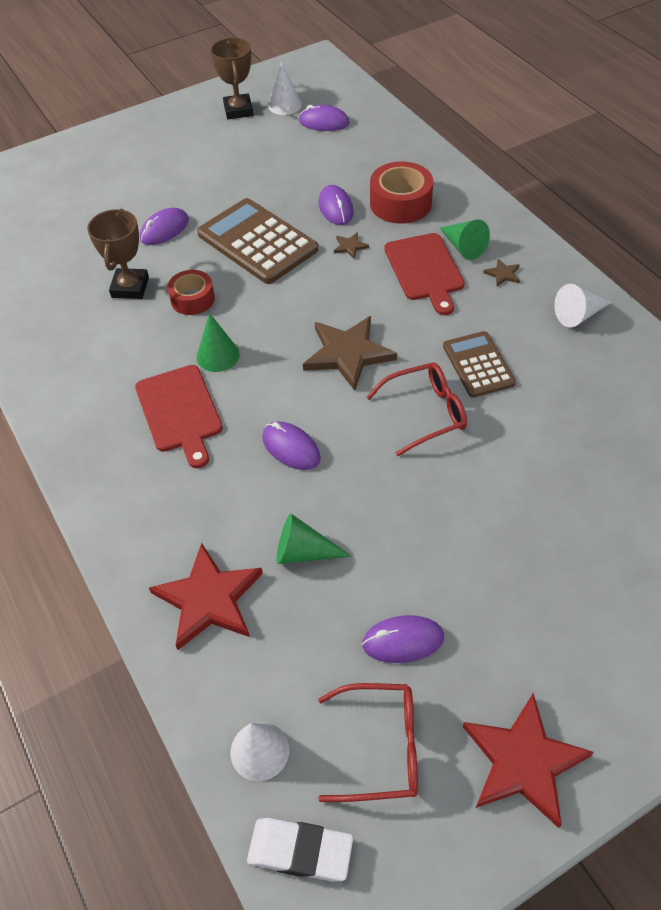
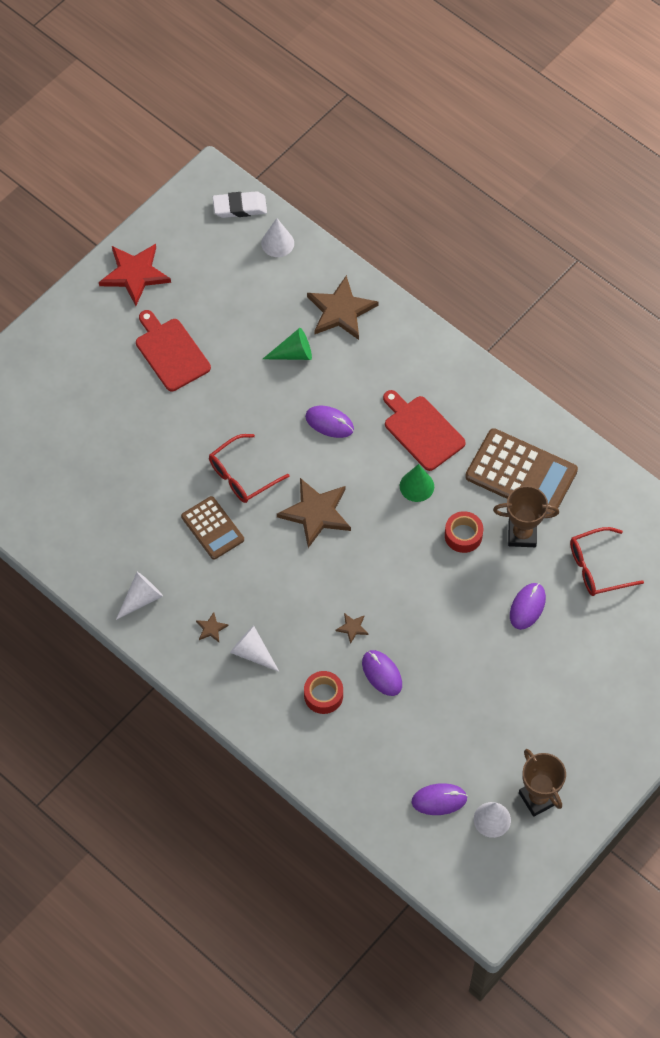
camera: 160 degrees right, 10 degrees up
(130, 287) = (522, 534): brown trophy -> brown trophy turned 75 degrees counterclockwise
(208, 599) = (341, 311): red star -> brown star
(257, 242) = (437, 613): brown calculator -> brown calculator (521, 473)
(381, 747) = (212, 261): red glasses -> red glasses (597, 567)
(400, 203) = (323, 695): red tape -> red tape, size x0.65
(403, 641) = (215, 317): purple mouse -> none
(424, 270) = (279, 616): red cutting board -> red cutting board (171, 352)
(463, 247) = (252, 652): green cone -> white cone

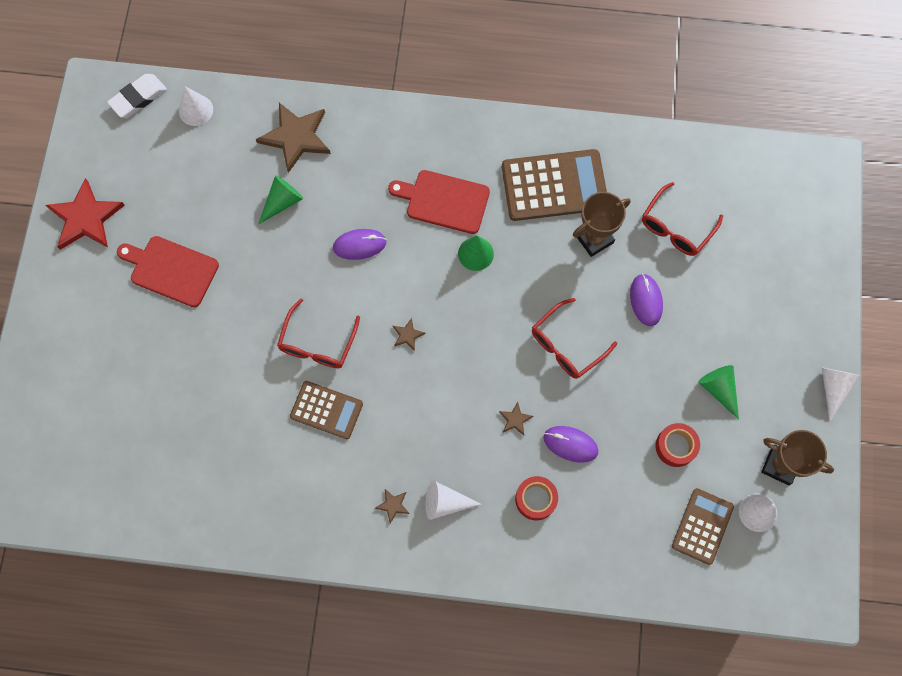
camera: 35 degrees left, 10 degrees up
(141, 598) = (310, 520): white cone -> white cone (833, 388)
(316, 513) = (407, 335): brown star -> brown star, size x0.43
(436, 600) = (566, 345): none -> red glasses
(439, 800) = (702, 526): purple mouse -> brown calculator
(463, 535) = (547, 272): red tape -> red tape (675, 446)
(534, 710) = (718, 389): none -> green cone

